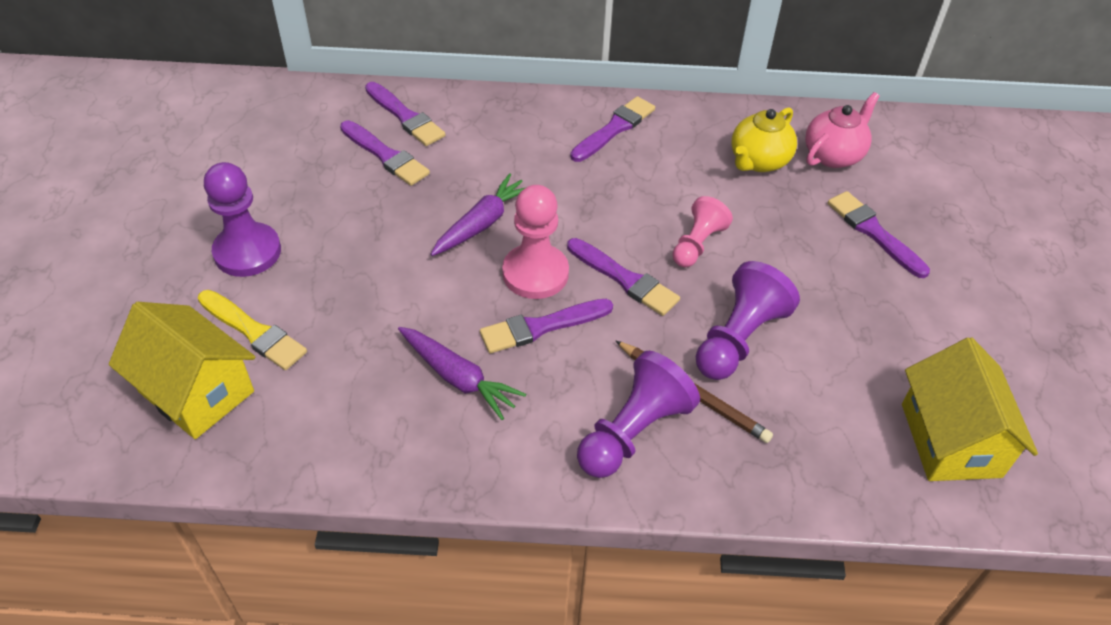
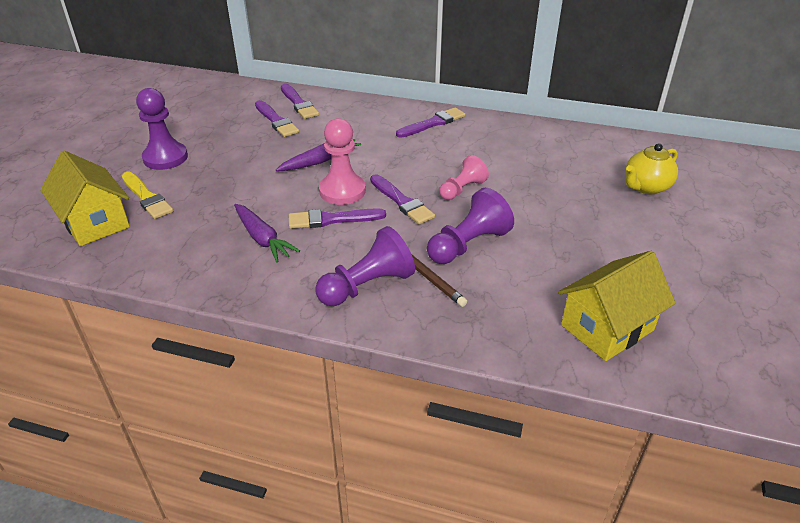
camera: 15 degrees right, 10 degrees down
(758, 161) = (526, 150): yellow teapot -> yellow teapot (645, 187)
(833, 155) = (583, 153): pink teapot -> none
(874, 232) = (596, 198): purple brush -> none
(950, 440) = (607, 327): yellow house -> yellow house turned 45 degrees clockwise

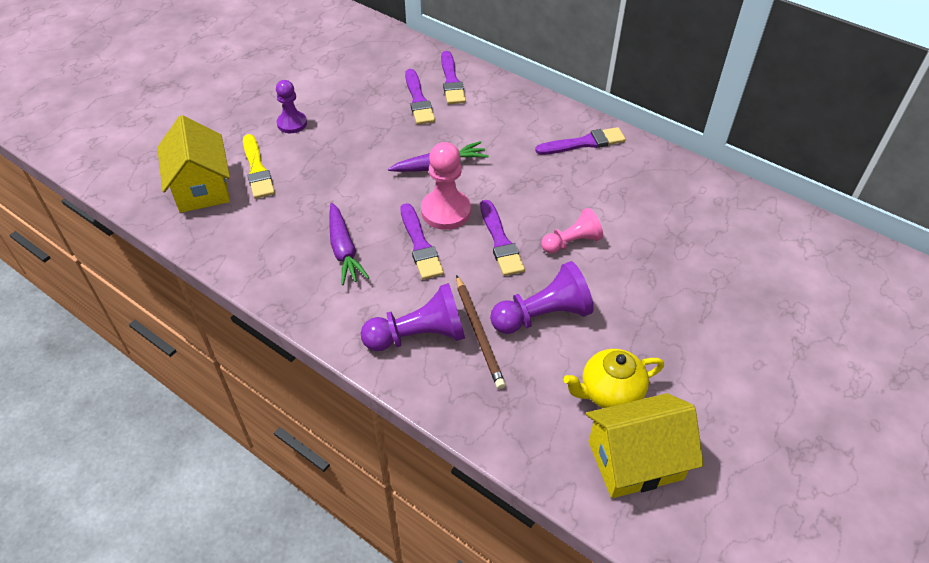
camera: 20 degrees right, 10 degrees up
(165, 158) = (292, 123): purple pawn -> purple pawn, size x0.66
(332, 219) = (420, 245): purple brush -> purple brush turned 120 degrees counterclockwise
(645, 187) = (784, 295): yellow teapot -> yellow teapot (609, 393)

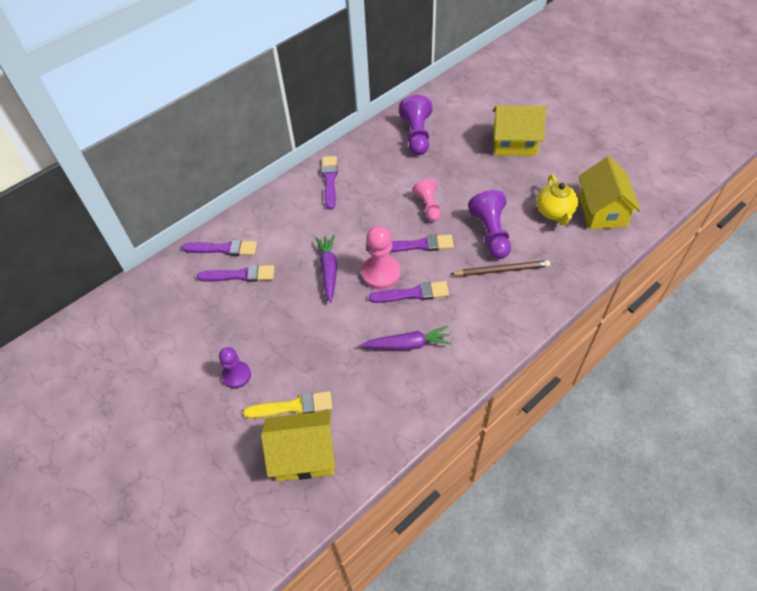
camera: 75 degrees left, 5 degrees up
(418, 335) = (499, 304): purple pawn -> purple pawn (416, 135)
(742, 330) = (514, 143): none -> yellow house

